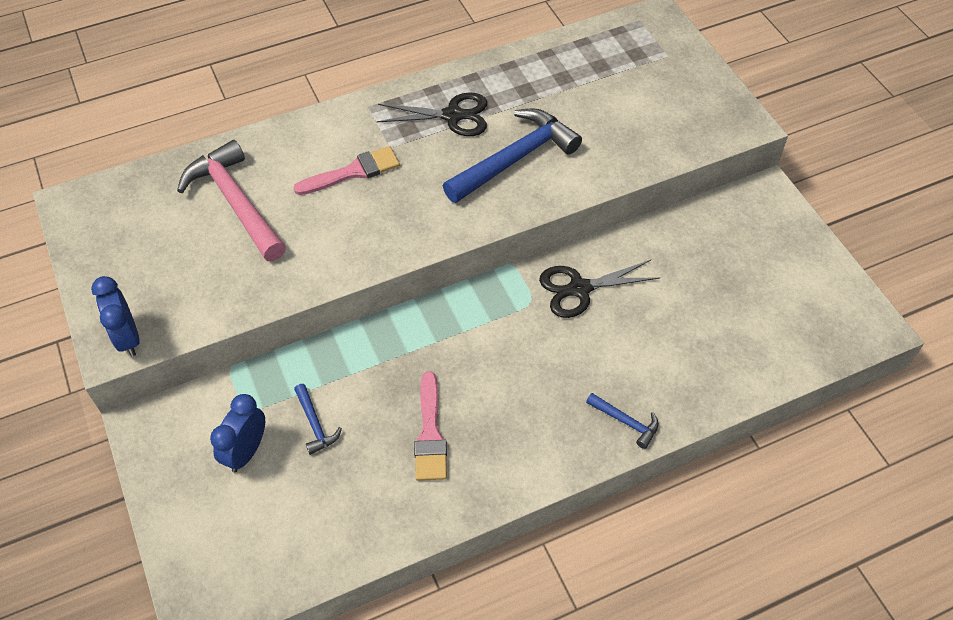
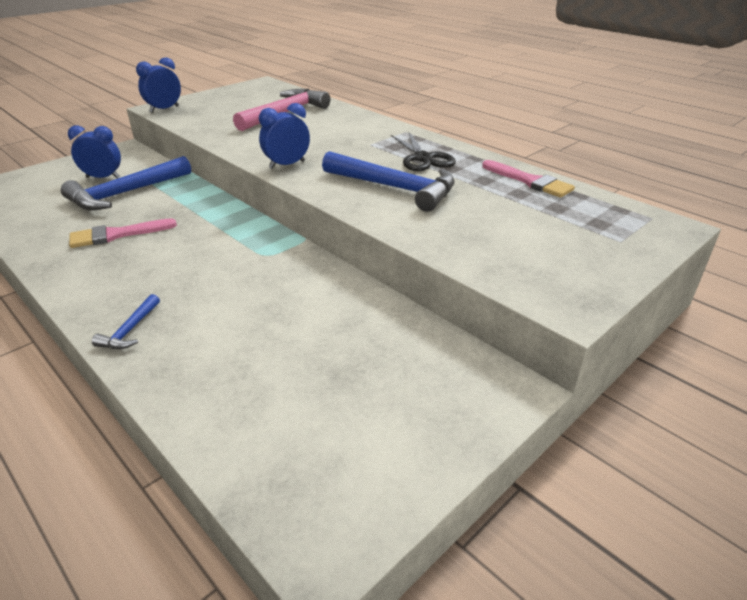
camera: 70 degrees right, 20 degrees down
(315, 424) = (126, 193): blue hammer -> blue hammer, size x2.17
(353, 172) = (335, 137): pink brush -> pink brush (530, 181)
(414, 232) = (287, 165): none -> blue clock
(579, 289) = (291, 277): black scissors -> none

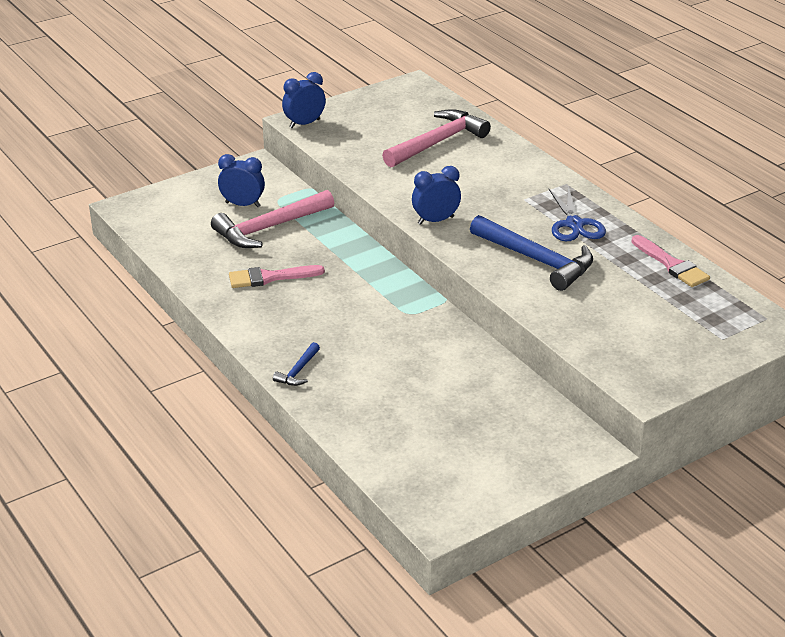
camera: 10 degrees right, 0 degrees up
(126, 193) = (269, 228): blue hammer -> pink hammer
(423, 158) = (574, 224): black scissors -> blue scissors

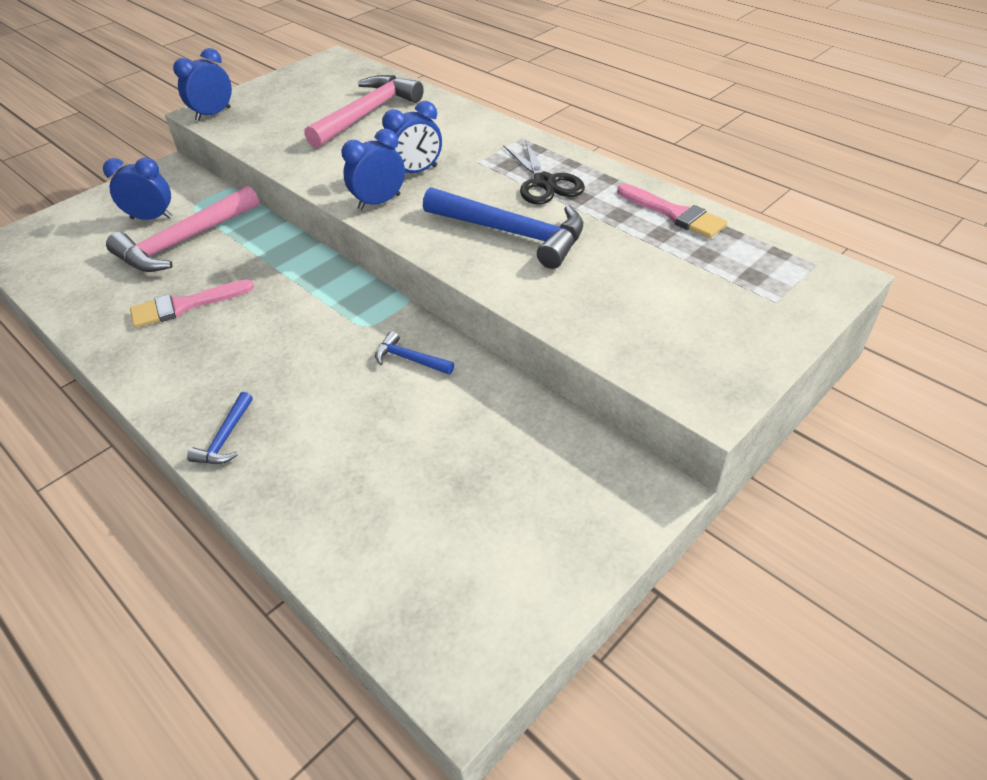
camera: 10 degrees left, 10 degrees up
(439, 341) = (410, 359): none -> blue hammer
(470, 200) = (416, 172): none -> blue clock
(574, 224) = (545, 182): blue scissors -> black scissors

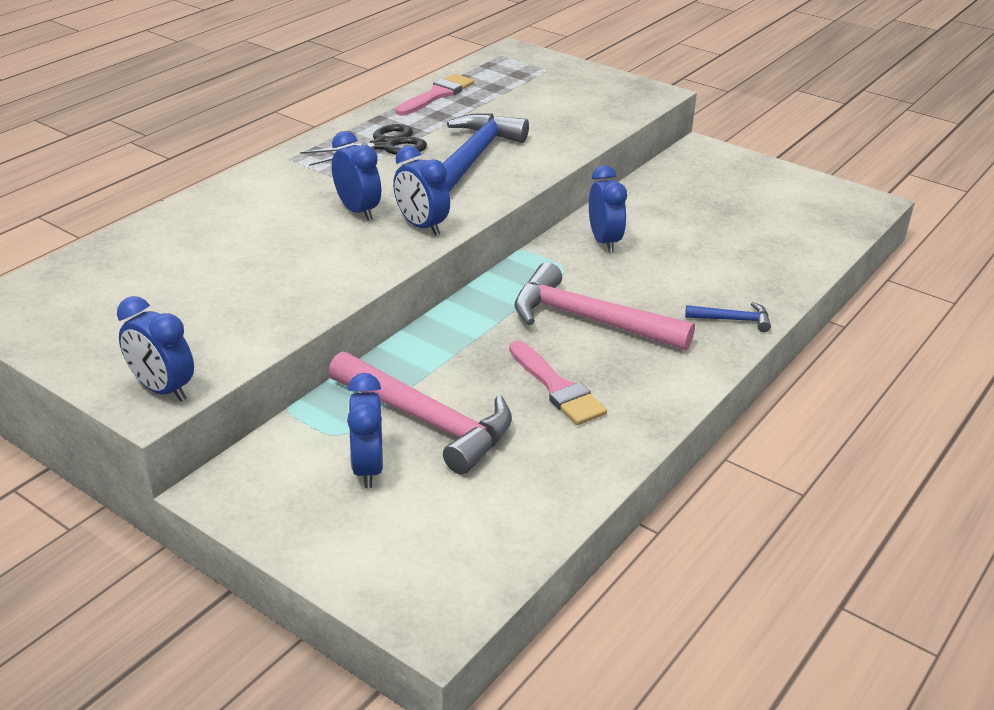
camera: 100 degrees left, 10 degrees down
(367, 114) = (202, 255): pink hammer -> pink hammer (589, 320)
(410, 359) = (604, 241): blue hammer -> blue clock

